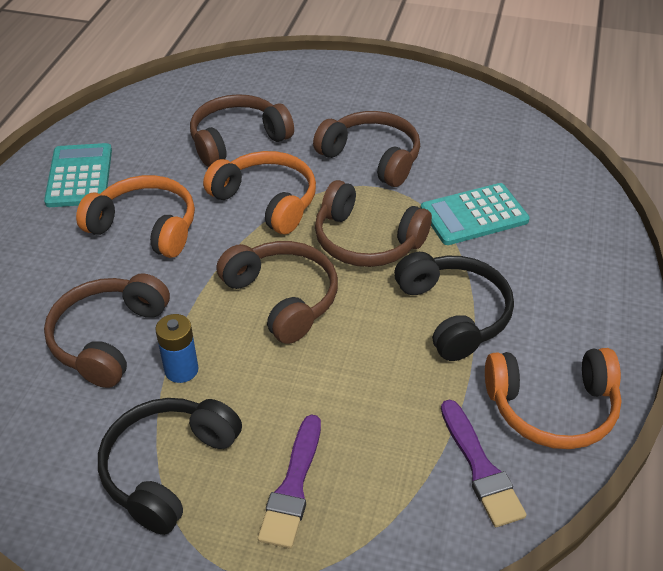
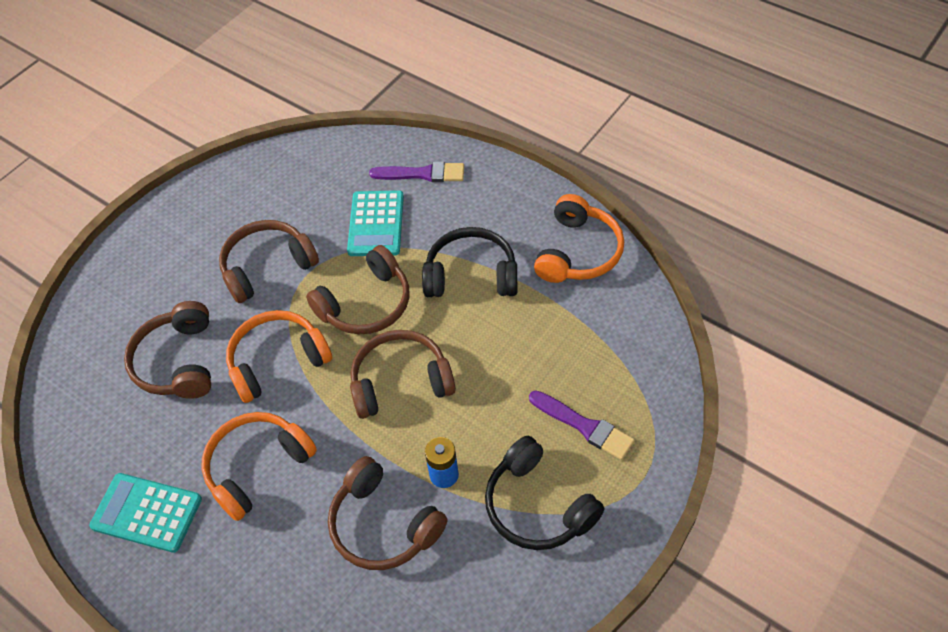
camera: 65 degrees left, 10 degrees up
(480, 468) = (610, 310): purple brush -> purple brush (422, 174)

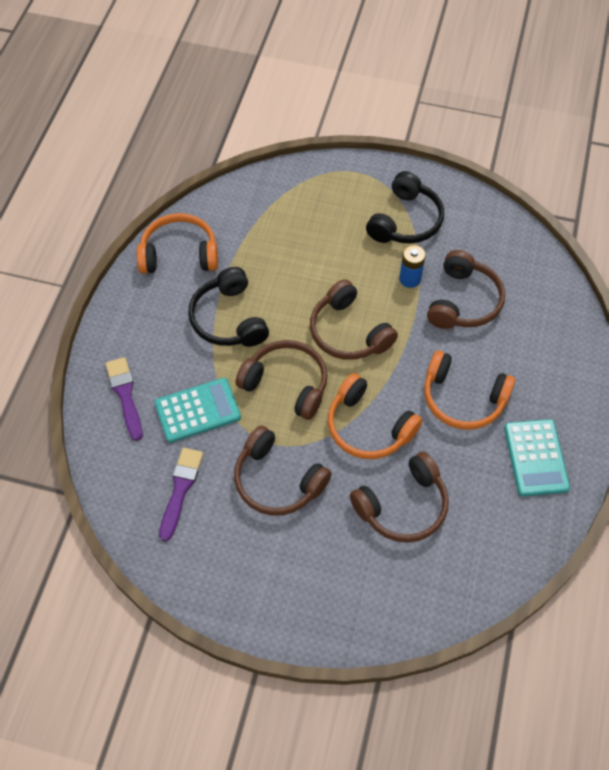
camera: 115 degrees left, 5 degrees up
(584, 426) = (334, 211): purple brush -> purple brush (180, 489)

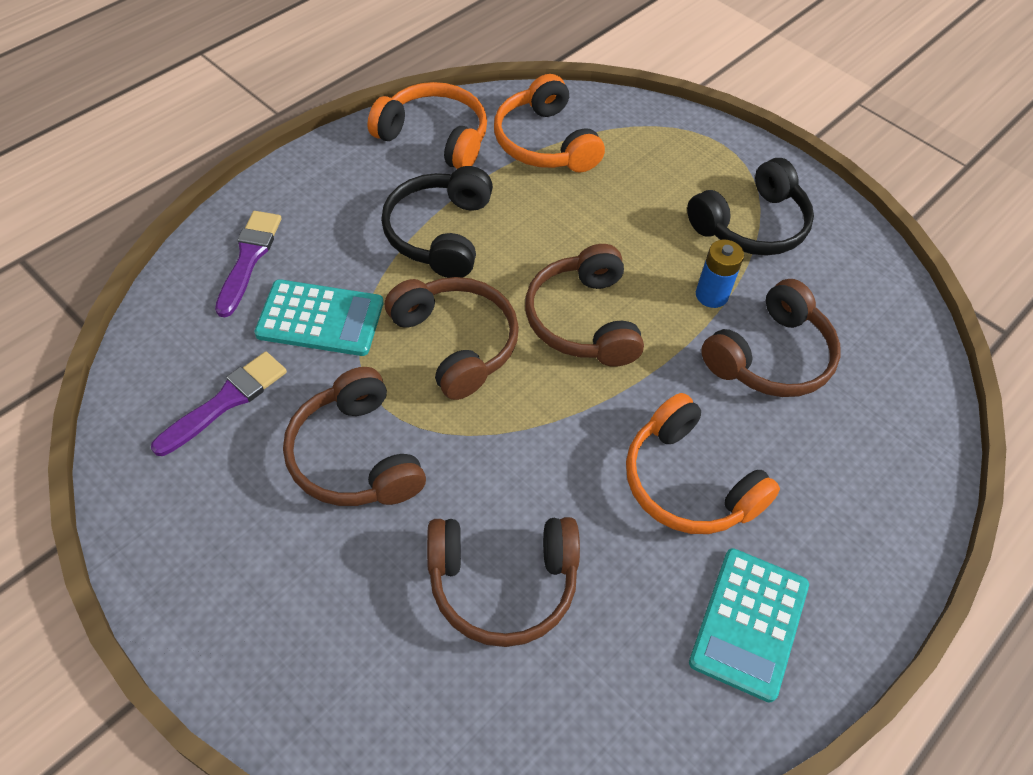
camera: 25 degrees right, 5 degrees down
(368, 427) = (527, 451): orange headphones -> orange headphones (545, 142)

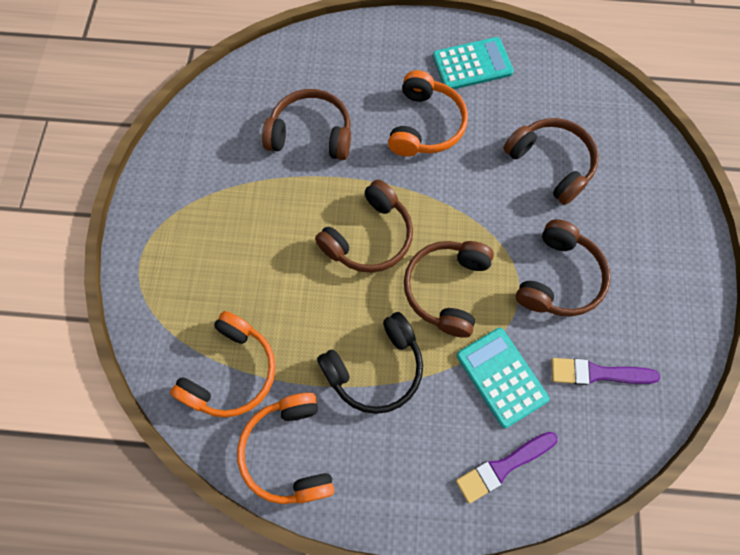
camera: 125 degrees left, 15 degrees up
(711, 295) = (290, 186): blue battery -> none
(751, 225) = (210, 199): black headphones -> none

